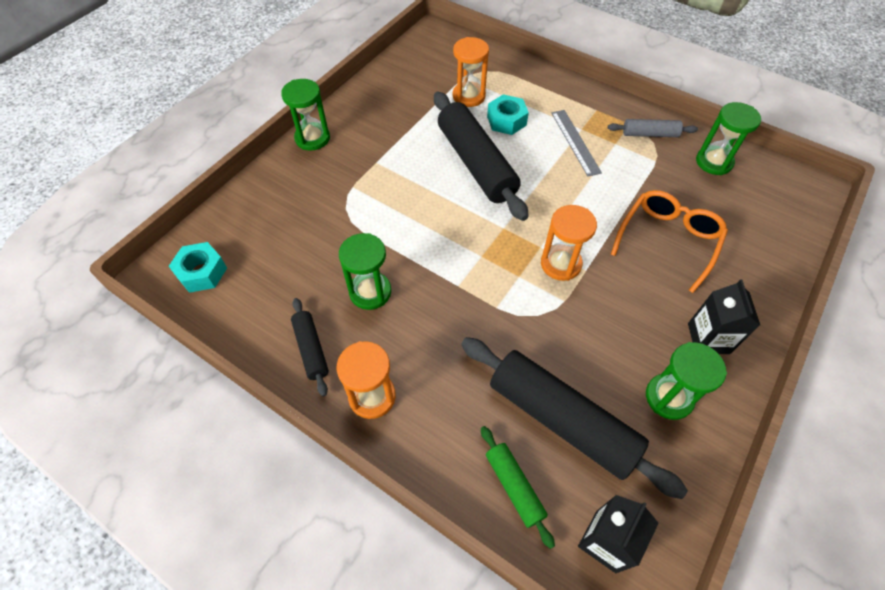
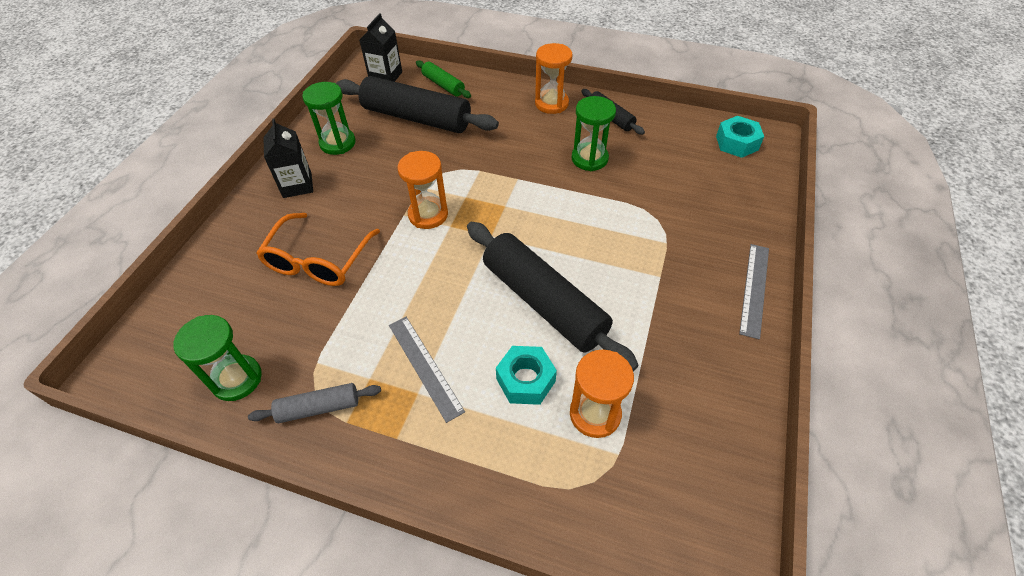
camera: 165 degrees right, 5 degrees down
(312, 138) = (754, 289): green hourglass -> grey ruler

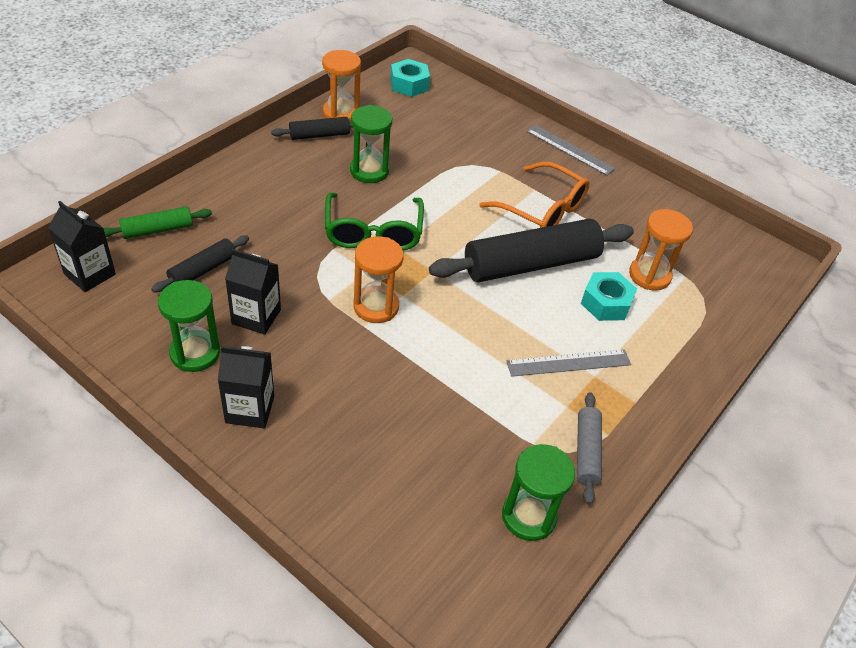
camera: 75 degrees left, 5 degrees down
(318, 261) = (393, 414): orange glasses -> orange glasses (542, 210)
(384, 157) = (256, 316): none -> black carton
(416, 118) = (203, 270): black rolling pin -> black rolling pin, size x0.49
(514, 185) = (373, 232): none -> green glasses
(551, 103) = (265, 163): orange hourglass -> orange hourglass (341, 113)

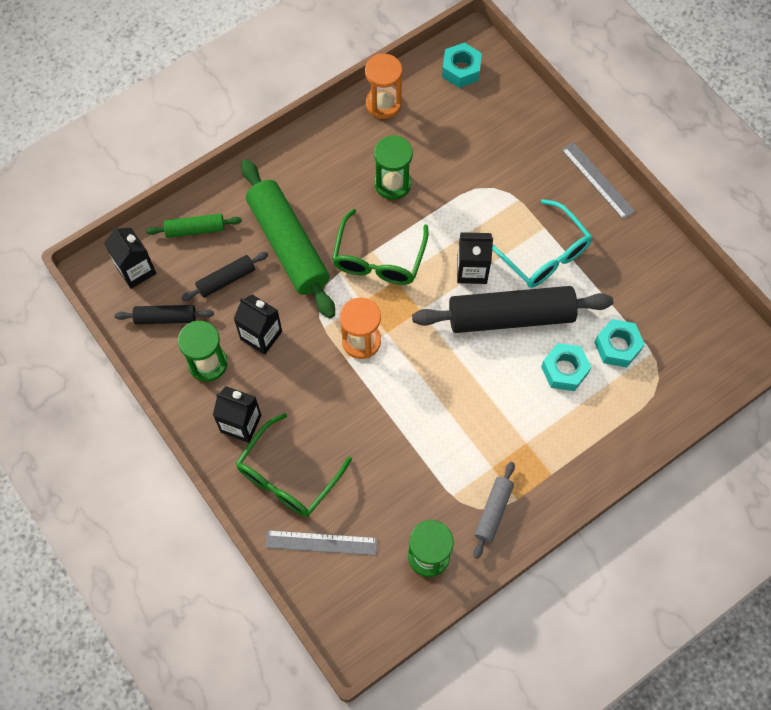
camera: 20 degrees right, 20 degrees up
(269, 231) = (288, 244): none -> green rolling pin
(319, 135) = (356, 131): black rolling pin -> black rolling pin (166, 318)
(323, 457) = (288, 476): none -> green glasses
(475, 230) = (472, 270): none -> black carton
(542, 210) = (543, 254): orange glasses -> turquoise glasses
(569, 363) = (508, 426): grey ruler -> grey ruler (321, 543)
(649, 275) = (617, 346): orange hourglass -> turquoise nut

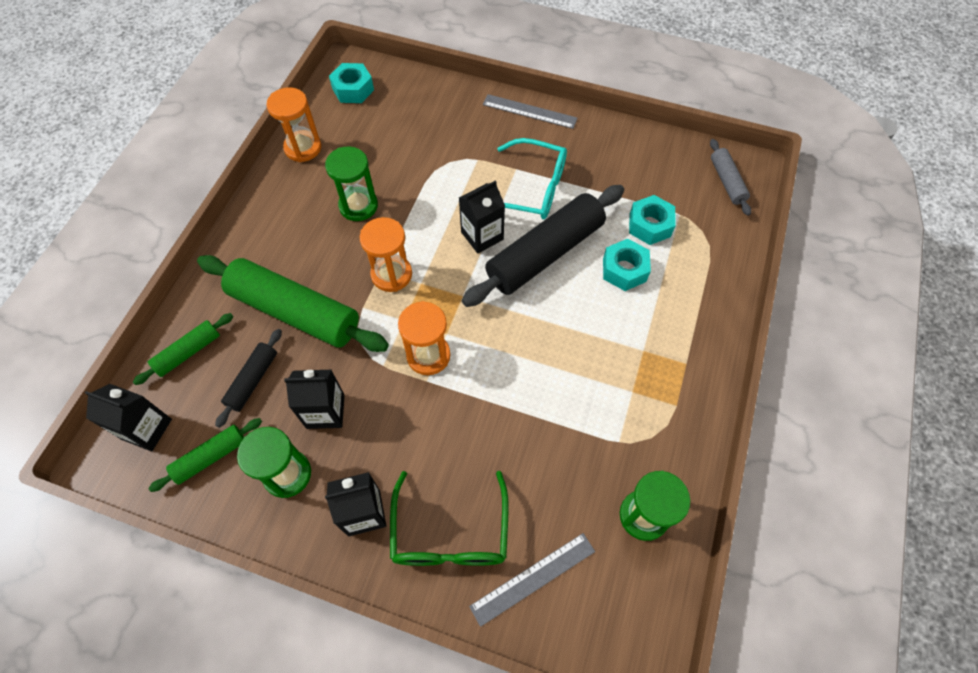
camera: 35 degrees left, 5 degrees down
(166, 318) = (210, 457): black rolling pin -> green rolling pin
(378, 259) = (391, 274): green glasses -> orange hourglass
(493, 511) = (666, 431): grey rolling pin -> grey rolling pin (727, 181)

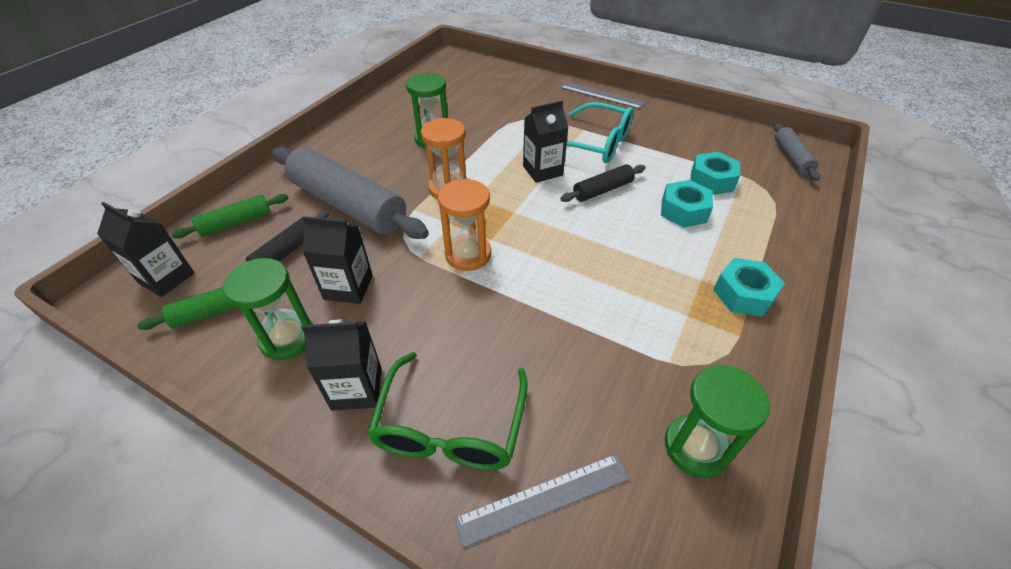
camera: 10 degrees right, 15 degrees down
(295, 311) = (349, 205): green rolling pin -> grey rolling pin
(303, 148) = (397, 99): orange hourglass -> none
(353, 89) = (451, 69): turquoise nut -> turquoise nut (743, 294)
(545, 254) = (603, 190): black rolling pin -> black rolling pin, size x0.49

